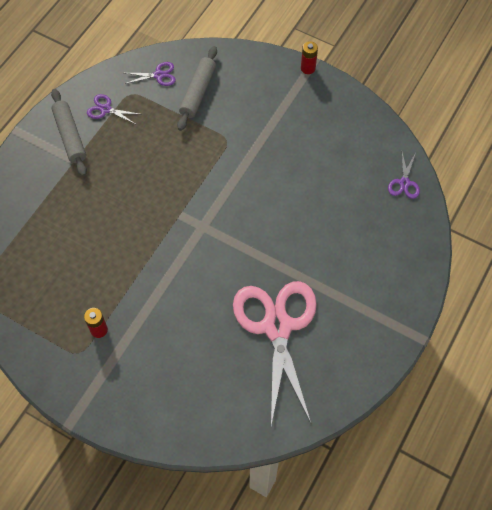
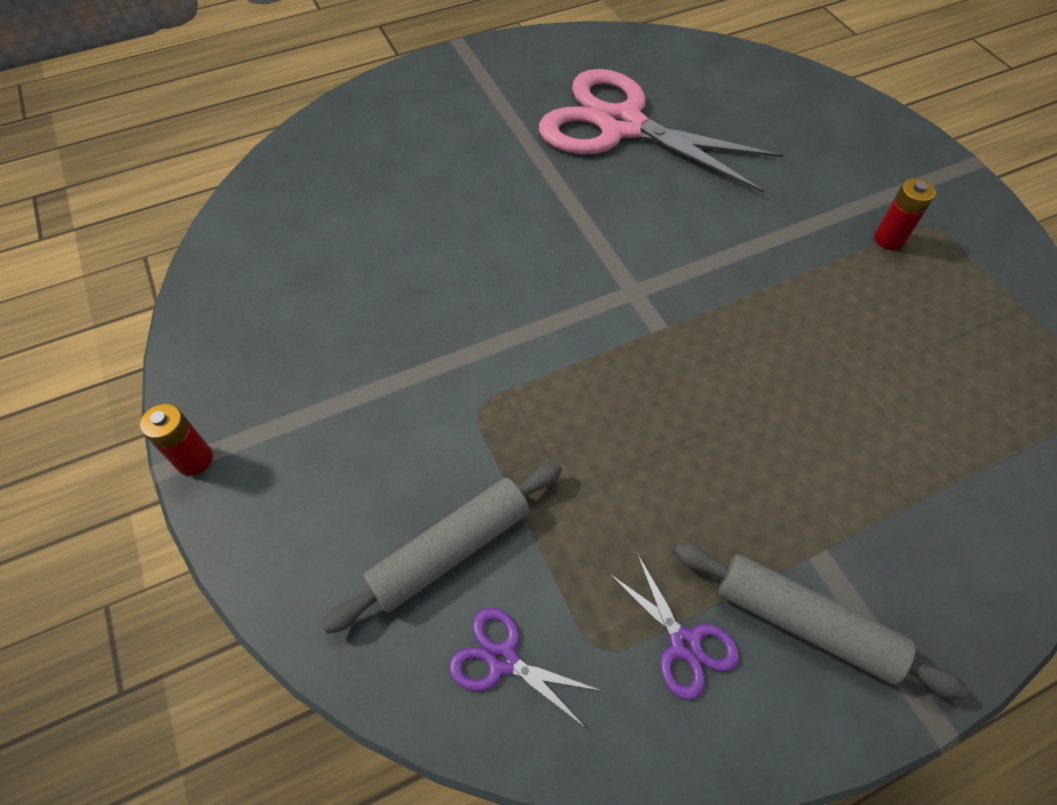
camera: 145 degrees left, 5 degrees down
(70, 136) = (805, 623): grey rolling pin -> grey rolling pin turned 75 degrees counterclockwise
(277, 327) = (621, 126): pink scissors -> pink scissors turned 90 degrees clockwise
(404, 183) = (279, 187): purple scissors -> none

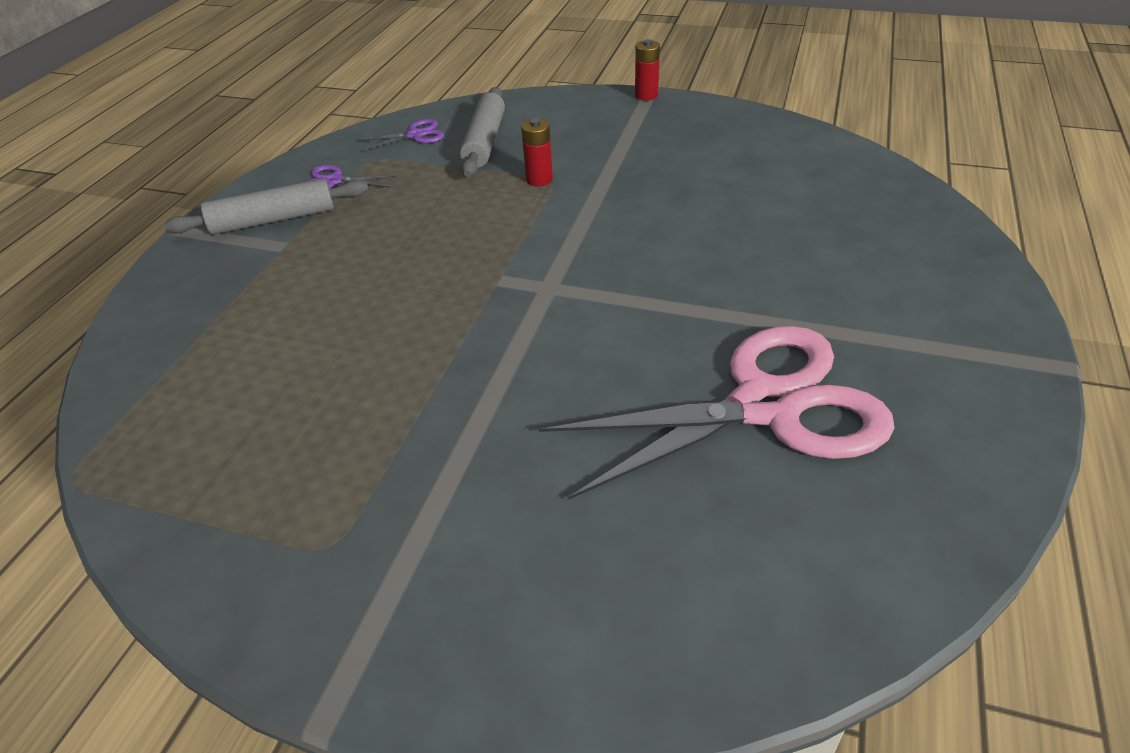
camera: 135 degrees right, 15 degrees down
(888, 239) = (371, 490): red battery -> red battery (539, 180)

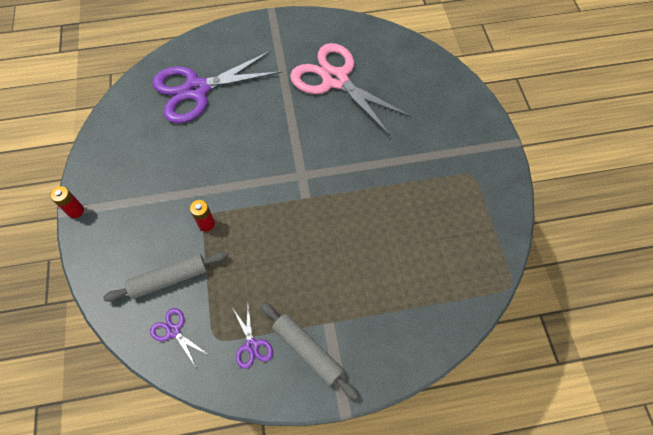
camera: 120 degrees left, 20 degrees up
(825, 216) = (197, 90): none -> purple scissors

